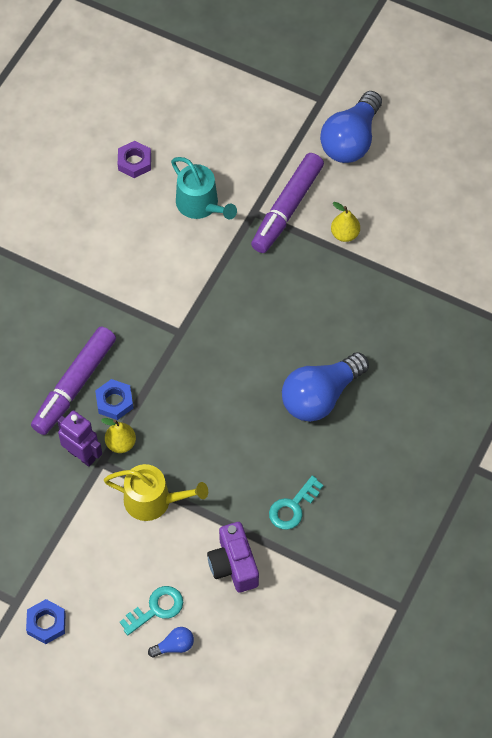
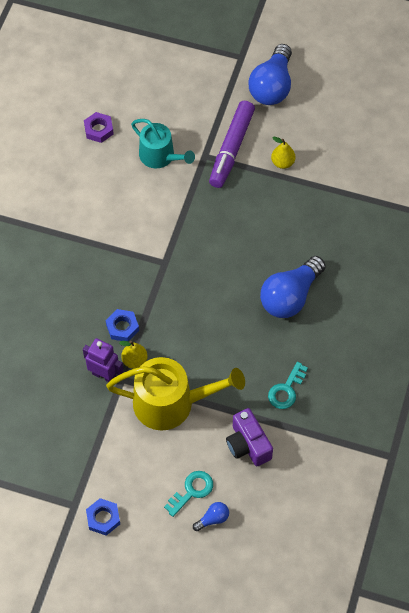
camera: 10 degrees left, 0 degrees up
(75, 385) = (87, 319): purple marker -> none
(153, 500) = (171, 403): yellow watering can -> yellow watering can, size x1.53

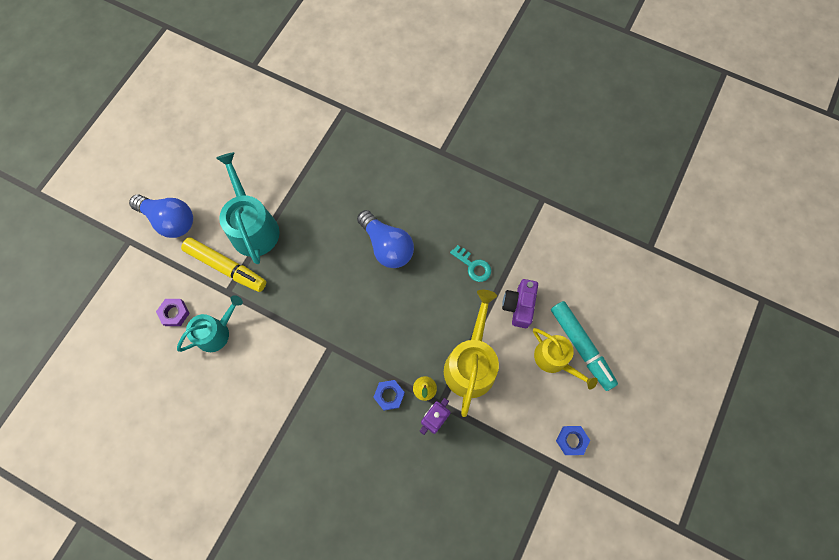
camera: 80 degrees left, 10 degrees up
(98, 130) = (169, 386): purple nut -> purple nut (174, 313)
(192, 491) = (554, 359): turquoise key -> yellow watering can
(213, 519) = (581, 346): blue light bulb -> turquoise marker
(232, 149) = (226, 267): purple marker -> yellow marker
(248, 445) = (518, 306): purple camera -> purple camera turned 120 degrees clockwise
(282, 163) = (253, 227): yellow pear -> turquoise watering can

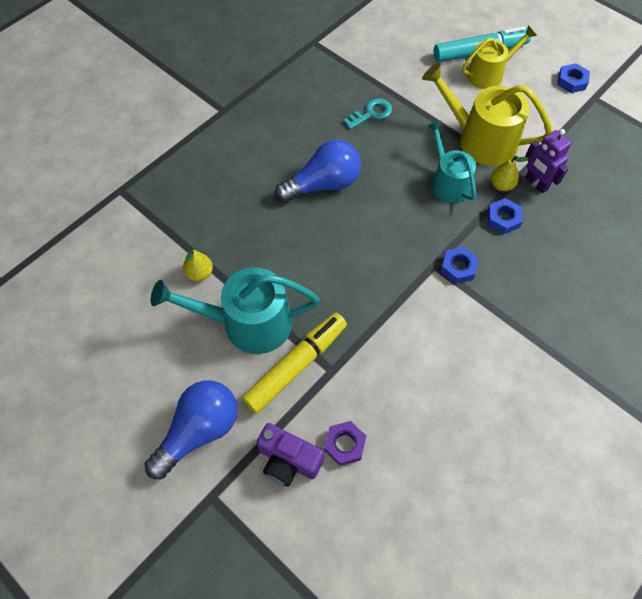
camera: 75 degrees left, 10 degrees down
(216, 332) = (385, 393): turquoise watering can -> turquoise watering can (448, 182)
(286, 183) = (200, 273): none -> yellow pear
(332, 366) = (458, 267): none -> blue nut
(518, 306) = (426, 88): purple camera -> purple camera (288, 461)

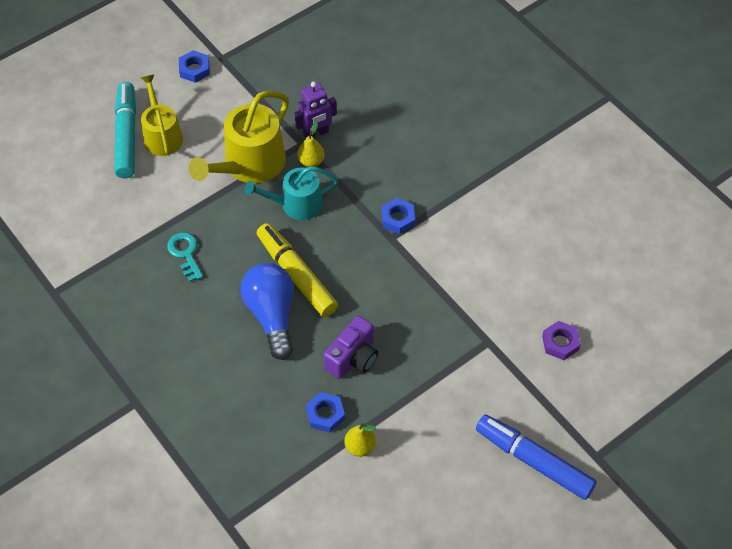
camera: 80 degrees left, 5 degrees down
(199, 431) = (534, 461): blue light bulb -> blue marker
(248, 323) = (427, 407): turquoise watering can -> none
(288, 461) = (570, 389): purple camera -> purple camera (353, 358)
(296, 366) = (479, 371): yellow marker -> yellow marker (296, 275)
(503, 219) = (350, 170): blue nut -> blue nut (325, 414)

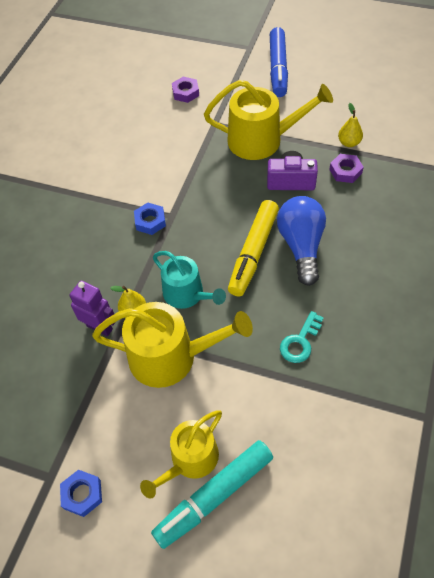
camera: 120 degrees left, 0 degrees up
(271, 315) = (301, 246): blue light bulb -> blue light bulb turned 135 degrees clockwise
(325, 414) = (345, 171): blue nut -> purple nut
(429, 369) = (262, 140): none -> yellow watering can

